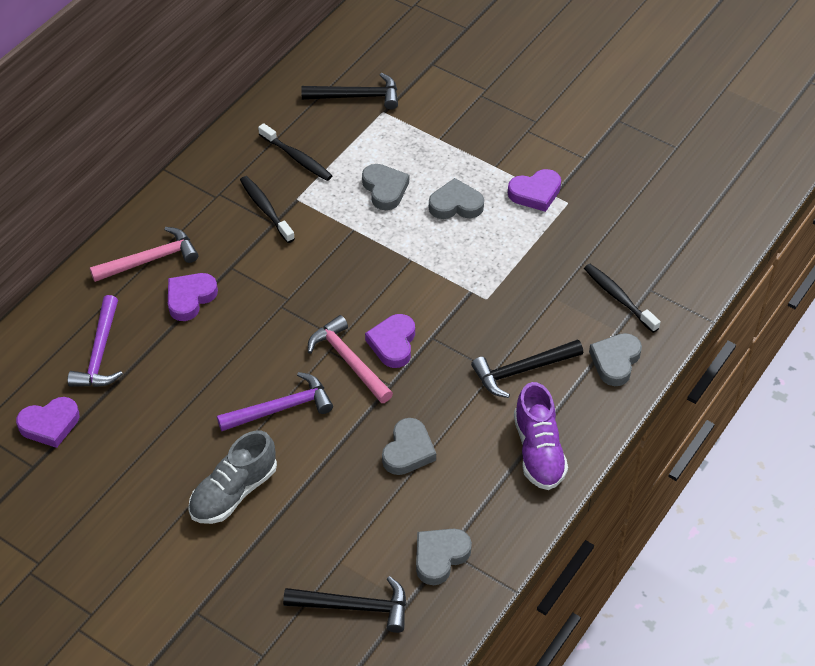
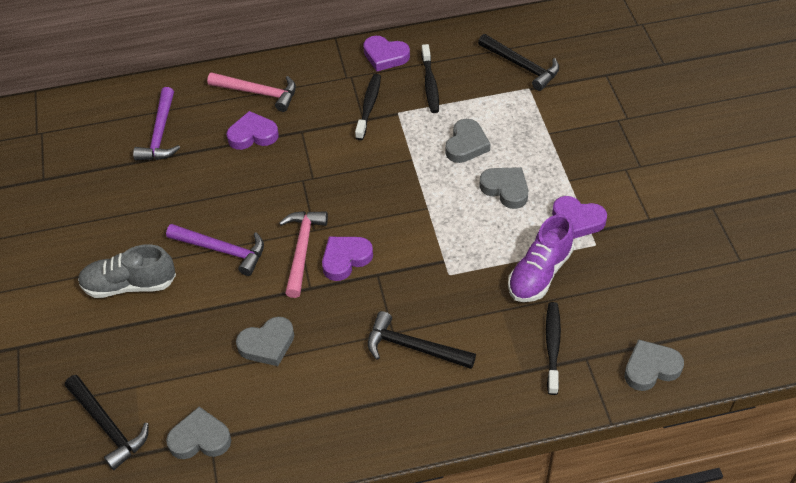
camera: 45 degrees right, 0 degrees up
(50, 424) = (82, 159): purple heart -> purple heart (385, 56)
(100, 353) = (160, 133): purple hammer -> purple hammer turned 45 degrees counterclockwise
(538, 451) = (356, 417): purple shoe -> purple shoe (540, 273)
(615, 361) = (493, 394): grey heart -> grey heart (650, 368)

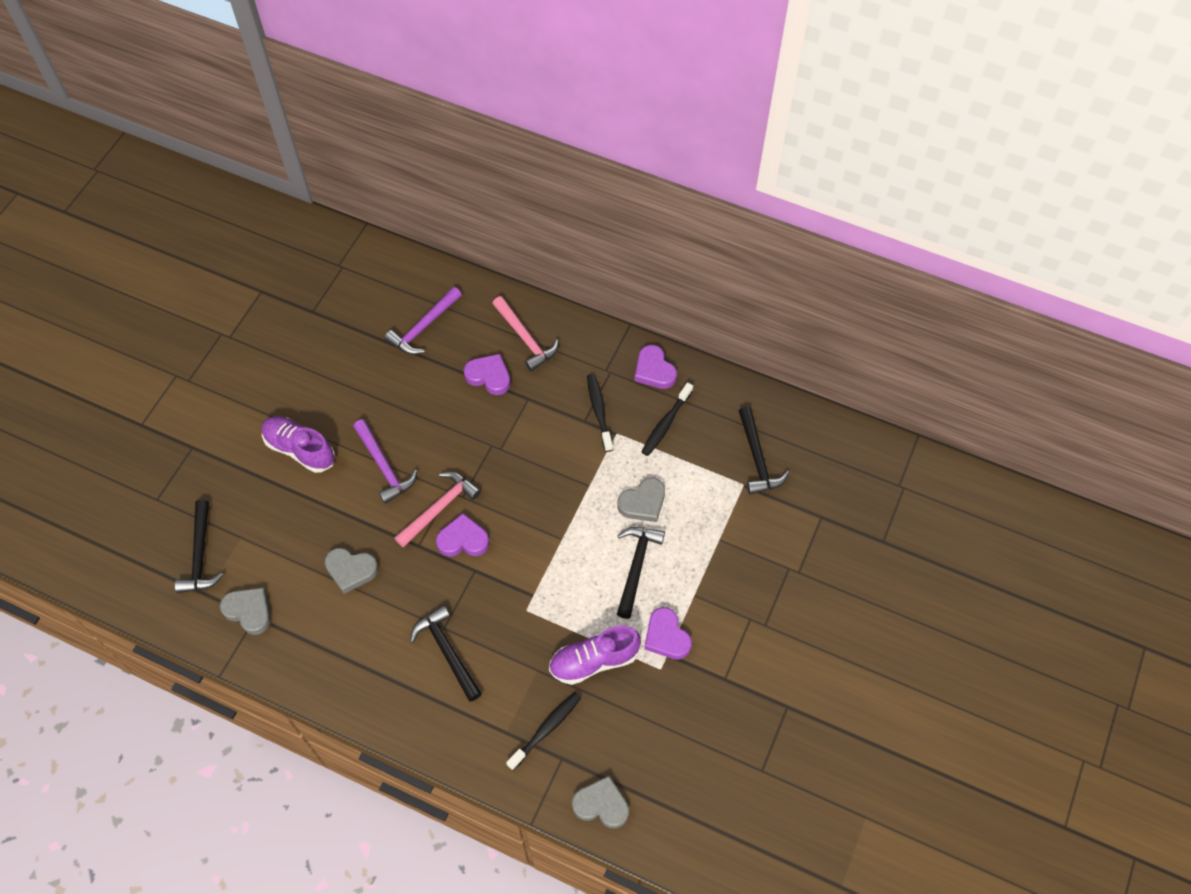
camera: 35 degrees right, 10 degrees up
(129, 285) = (300, 449): grey shoe -> purple shoe
(369, 106) = (599, 411): black toothbrush -> black toothbrush turned 60 degrees counterclockwise
(505, 189) = (636, 567): grey heart -> black hammer

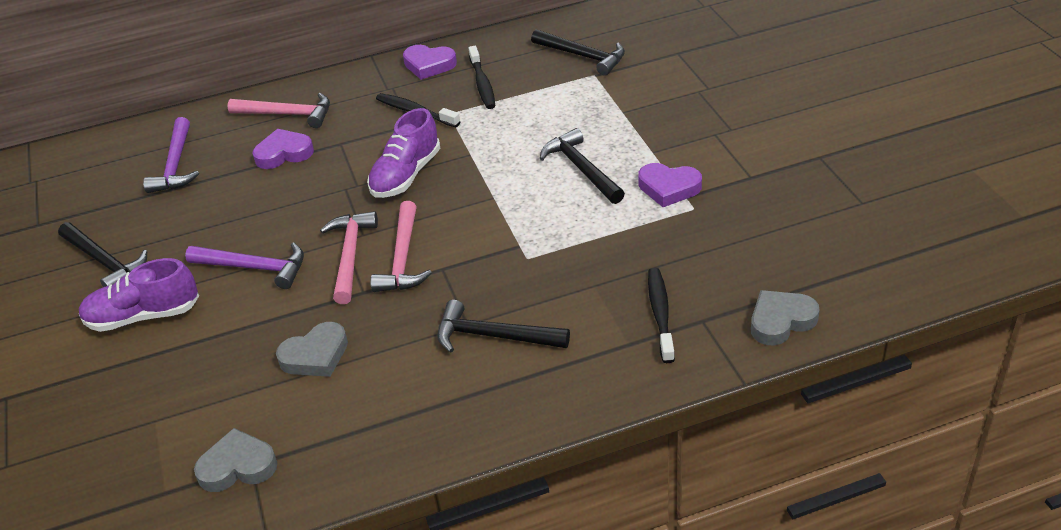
camera: 40 degrees left, 20 degrees down
(200, 555) = (120, 468): black hammer -> black hammer (105, 262)
(463, 540) = (402, 258): purple heart -> pink hammer
(594, 661) = (633, 243): purple shoe -> purple shoe (406, 175)
(643, 503) = (530, 133): grey heart -> none

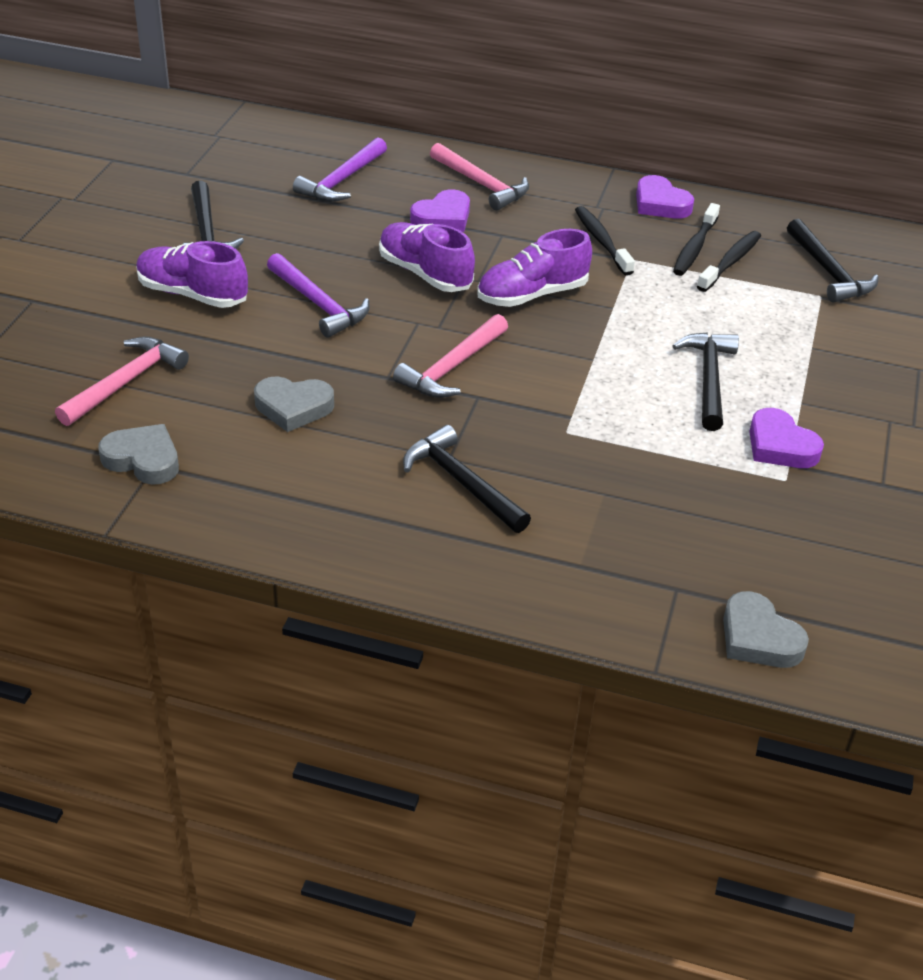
camera: 30 degrees right, 0 degrees up
(284, 153) = (443, 218): purple heart -> purple heart turned 120 degrees clockwise
(312, 201) = (425, 274): none -> purple shoe
(350, 255) = (409, 339): pink hammer -> pink hammer (126, 382)
(660, 314) = (641, 557): black toothbrush -> black toothbrush (730, 262)
(781, 321) = (758, 638): grey heart -> grey heart turned 135 degrees counterclockwise

